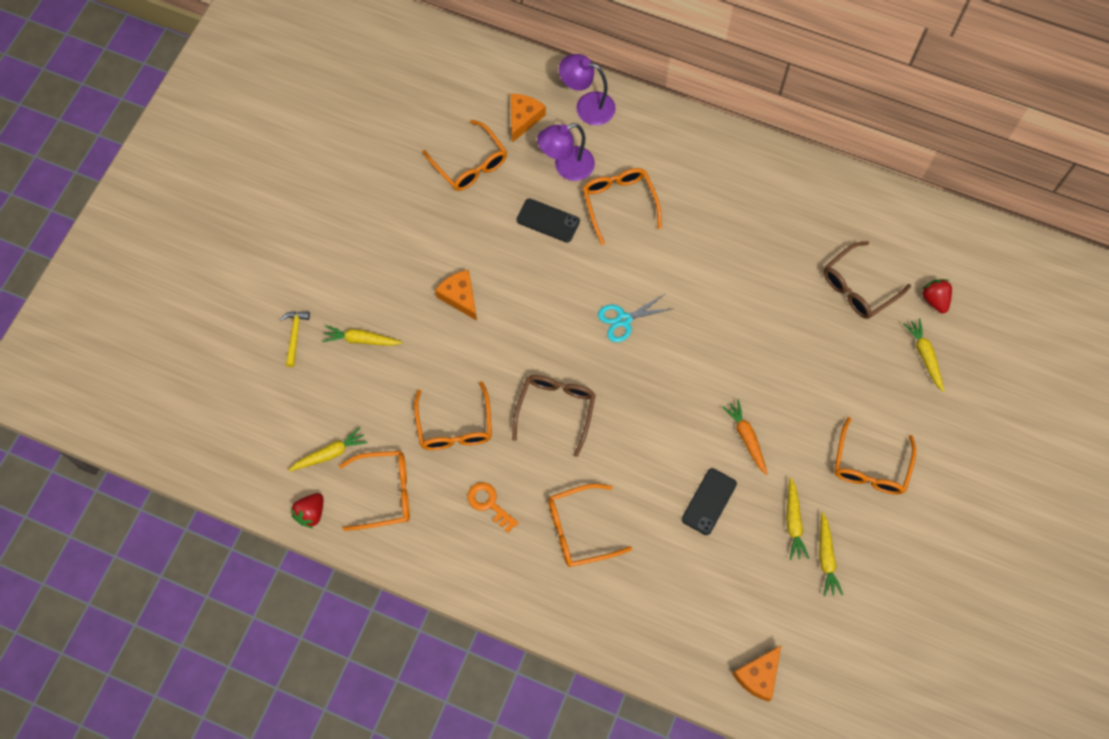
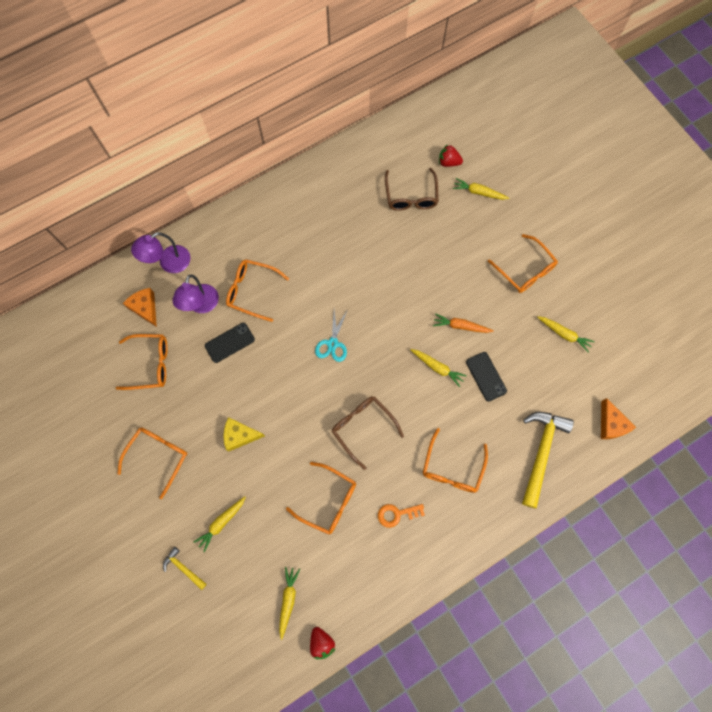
camera: 55 degrees left, 5 degrees up
(384, 493) = (342, 580): orange glasses -> orange glasses (158, 457)
(460, 297) = (240, 435): orange cheese -> yellow cheese
(666, 615) = (541, 452): none -> yellow hammer
(793, 522) = (530, 337): yellow carrot -> yellow carrot (437, 367)

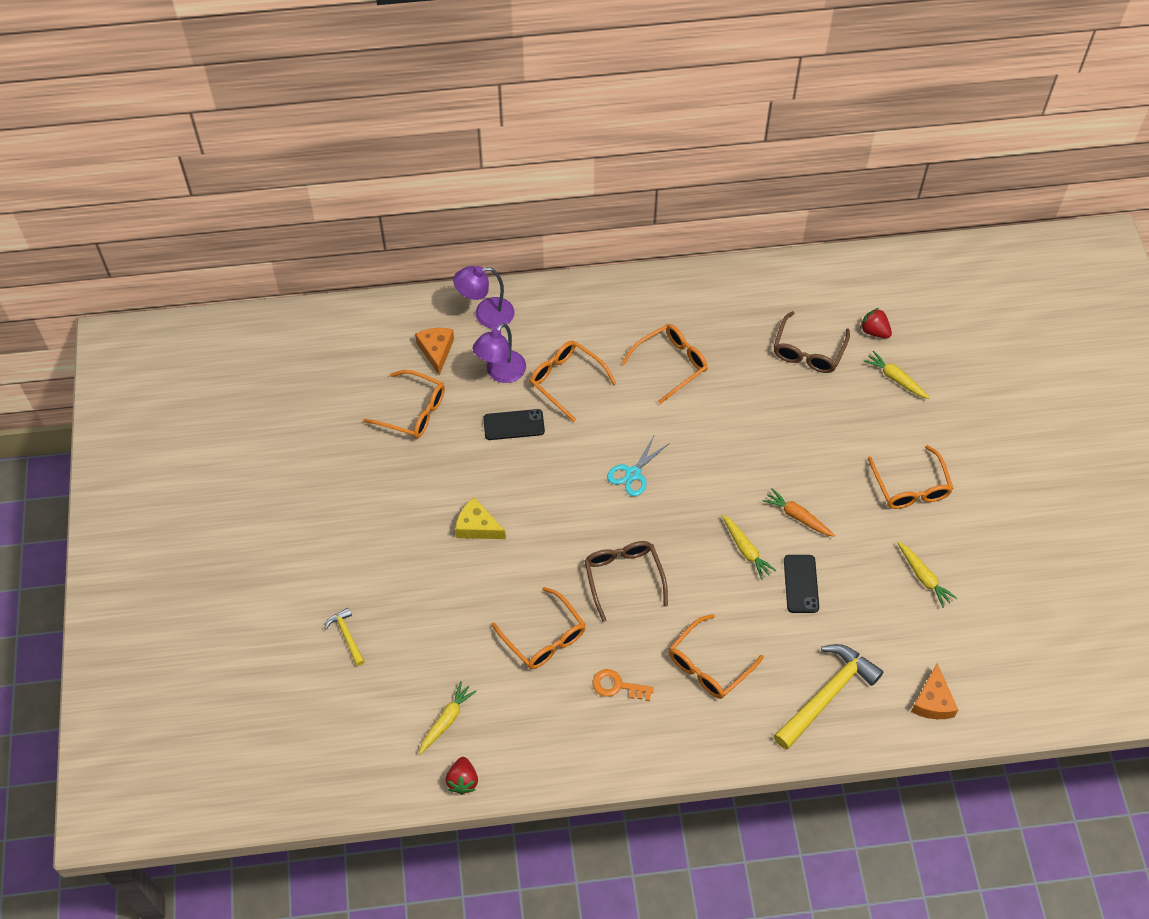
camera: 25 degrees right, 15 degrees down
(158, 457) = (374, 510): orange glasses -> orange glasses (670, 365)
(221, 523) = (412, 608): yellow carrot -> none

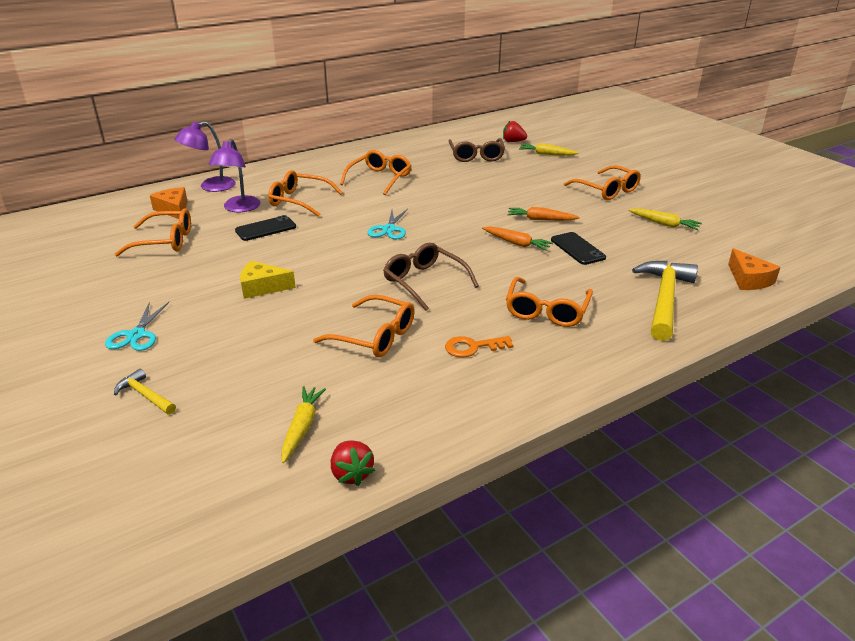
camera: 25 degrees left, 25 degrees down
(356, 555) = (136, 335): none -> turquoise scissors
(746, 550) = (516, 243): yellow carrot -> orange carrot

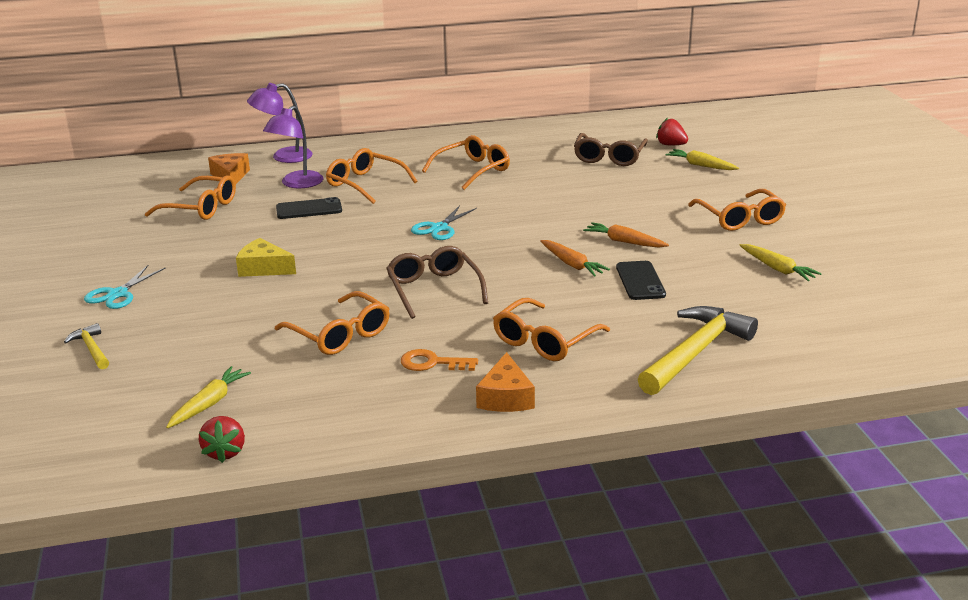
camera: 20 degrees right, 5 degrees down
(748, 279) = (826, 348): orange cheese -> orange cheese (505, 397)

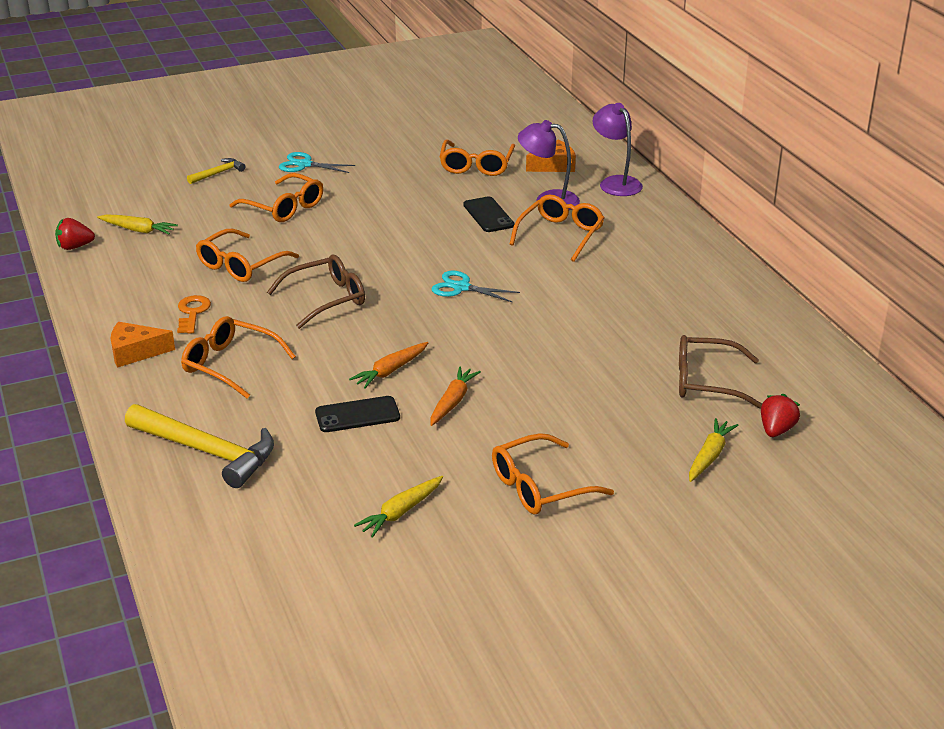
camera: 80 degrees right, 5 degrees up
(264, 268) = (358, 214): yellow cheese -> none
(472, 170) = (622, 291): orange glasses -> orange glasses (283, 207)

